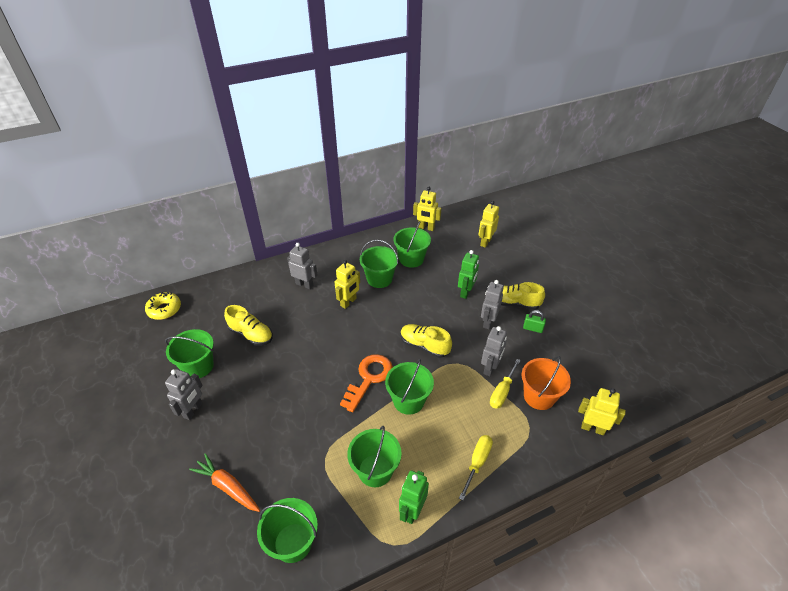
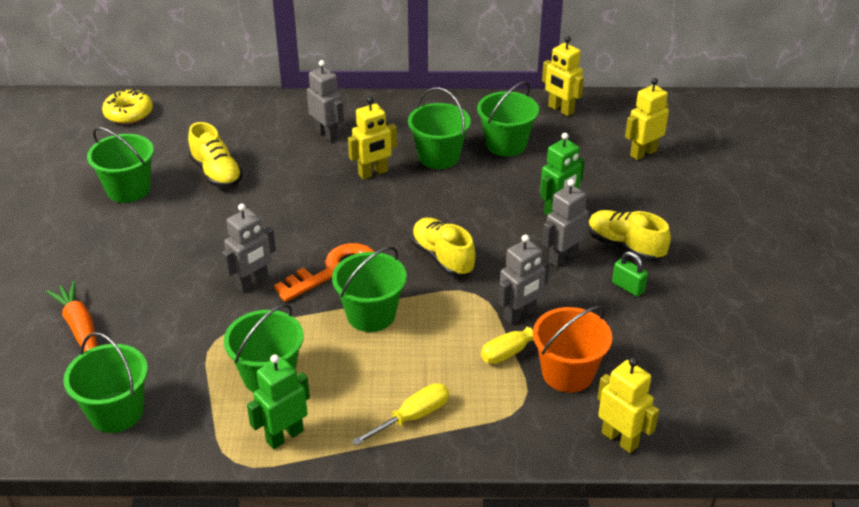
camera: 25 degrees right, 5 degrees down
(193, 410) = (92, 235): grey robot -> grey robot (252, 283)

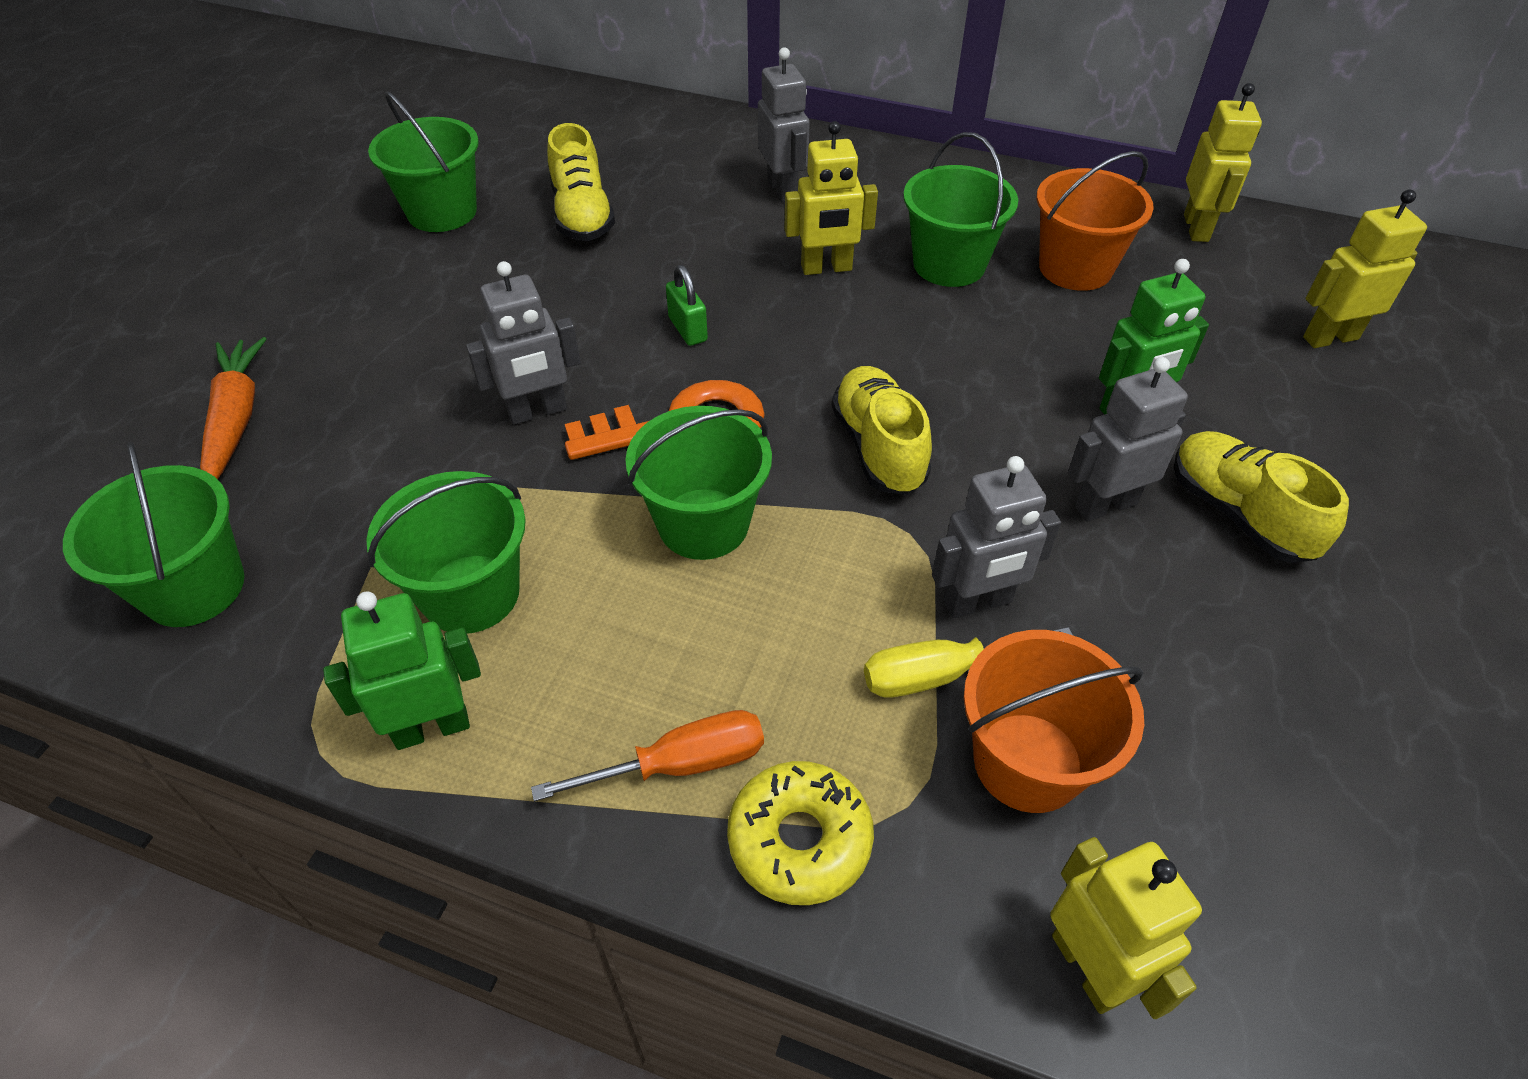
camera: 20 degrees right, 10 degrees up
(129, 113) = (509, 101): yellow donut -> yellow donut (799, 840)
(412, 417) = (679, 764): yellow screwdriver -> orange screwdriver
(506, 144) = (1075, 268): green bucket -> orange bucket
(560, 109) = (1196, 228): yellow robot -> yellow robot turned 150 degrees counterclockwise
(628, 287) = (1218, 602): green padlock -> green padlock (687, 329)

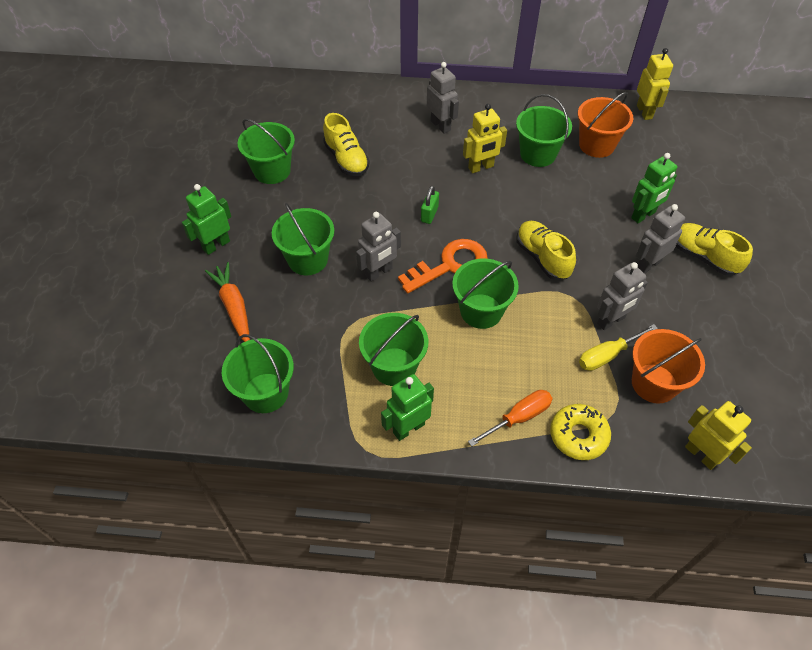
camera: 15 degrees left, 5 degrees up
(273, 311) = (216, 245): none -> green robot
(418, 364) = (308, 259): none -> green bucket
(687, 329) = (429, 214): green padlock -> green padlock turned 60 degrees clockwise
(1330, 338) = (718, 161): yellow robot -> none

